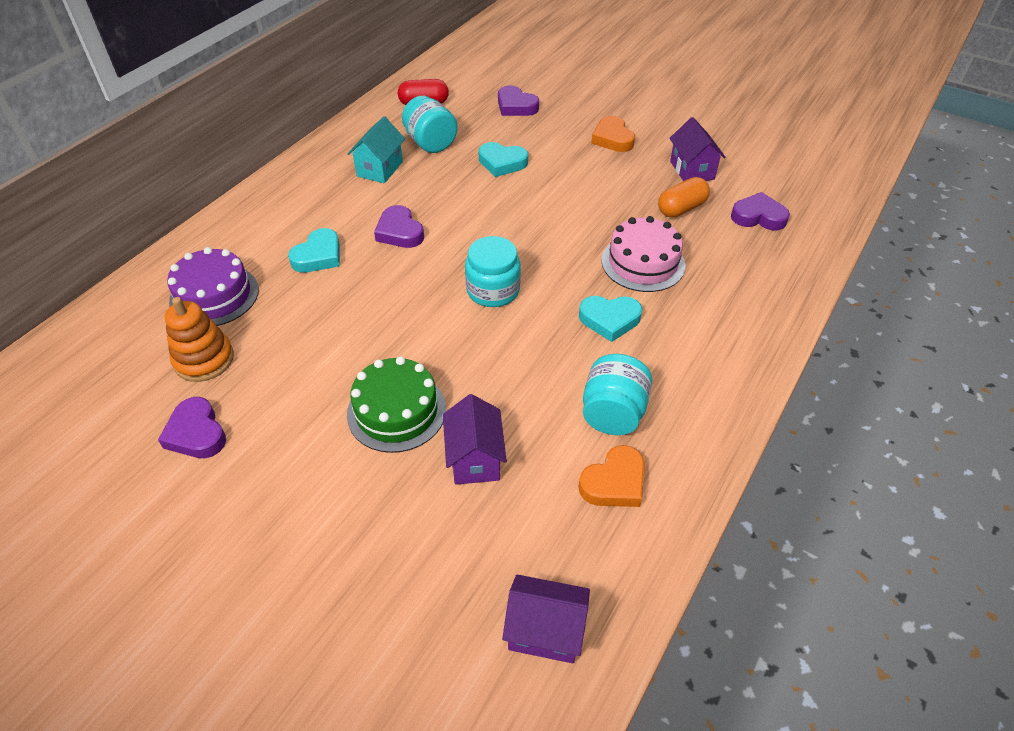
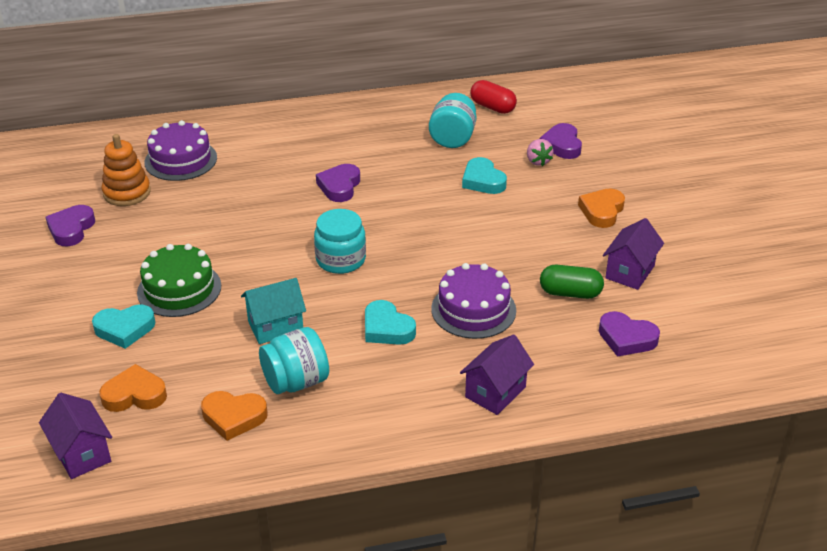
camera: 45 degrees right, 10 degrees down
(318, 256) = (269, 172): turquoise heart -> turquoise heart (125, 329)
(380, 169) = (390, 137): turquoise house -> turquoise house (275, 326)
(475, 459) = (180, 345): purple house -> purple house (495, 392)
(505, 535) = (134, 394): none -> orange heart
(517, 127) = (538, 161): none -> pink strawberry
(643, 263) = (473, 309): pink cake -> purple cake
(681, 208) = (570, 293): orange capsule -> green capsule
(758, 217) = (626, 338): purple heart -> purple heart turned 150 degrees clockwise

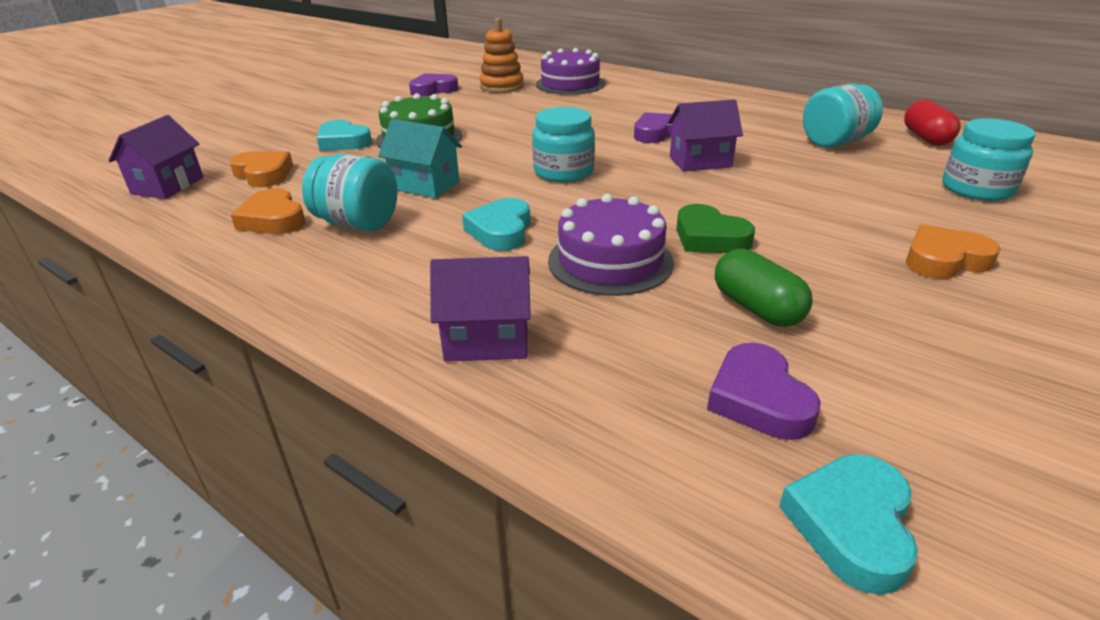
camera: 50 degrees right, 5 degrees down
(483, 181) = (815, 179): turquoise heart -> turquoise heart (851, 525)
(494, 262) = (709, 237): none -> green heart
(538, 161) = (917, 189): pink strawberry -> none
(562, 145) = (976, 189): purple heart -> turquoise jar
(630, 272) = (890, 334): purple house -> purple house (700, 162)

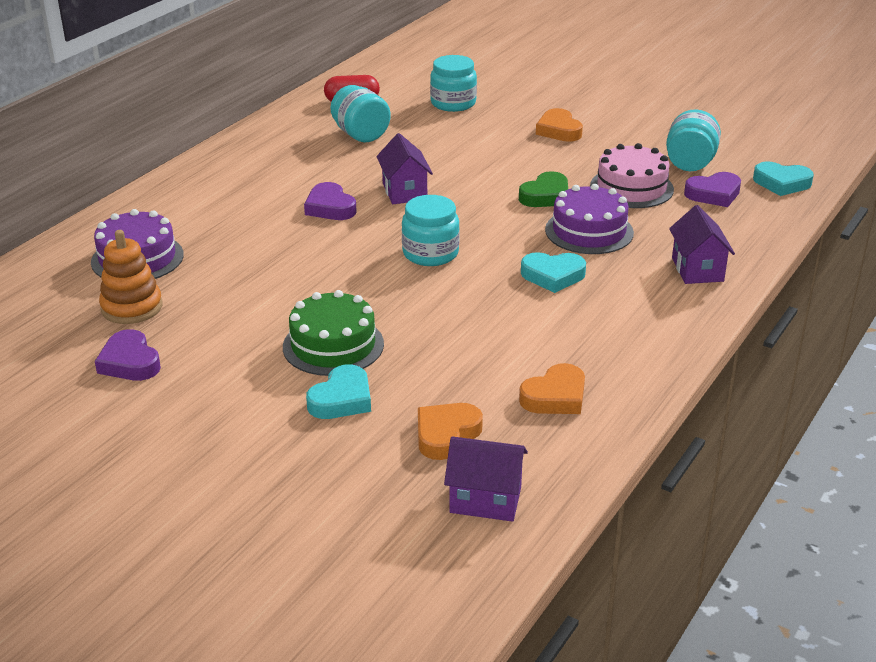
camera: 95 degrees left, 0 degrees up
(358, 224) = (555, 346): turquoise jar -> turquoise jar (690, 163)
(425, 185) = (468, 323): turquoise house -> none
(757, 308) = (631, 188): green capsule -> pink cake

